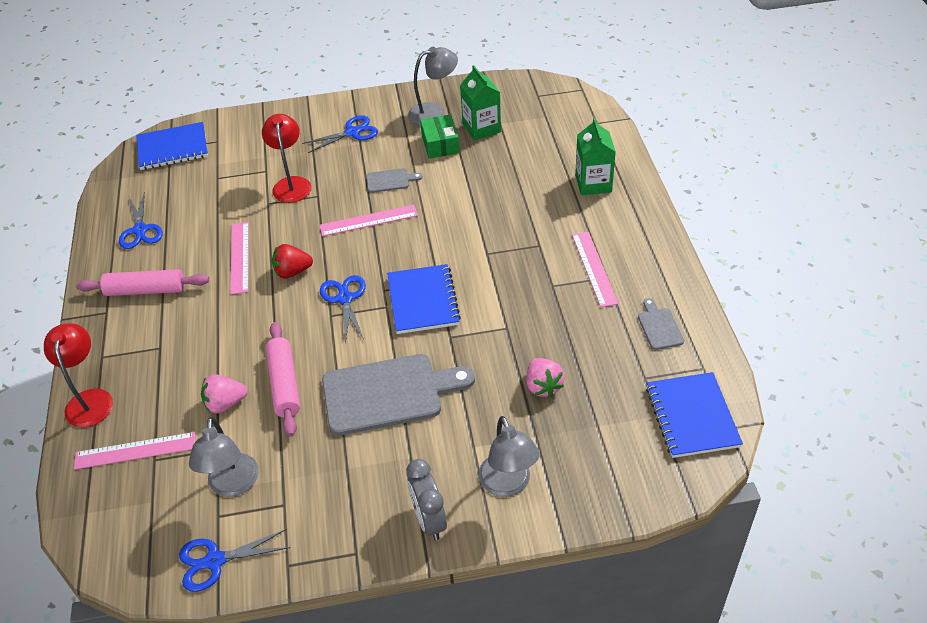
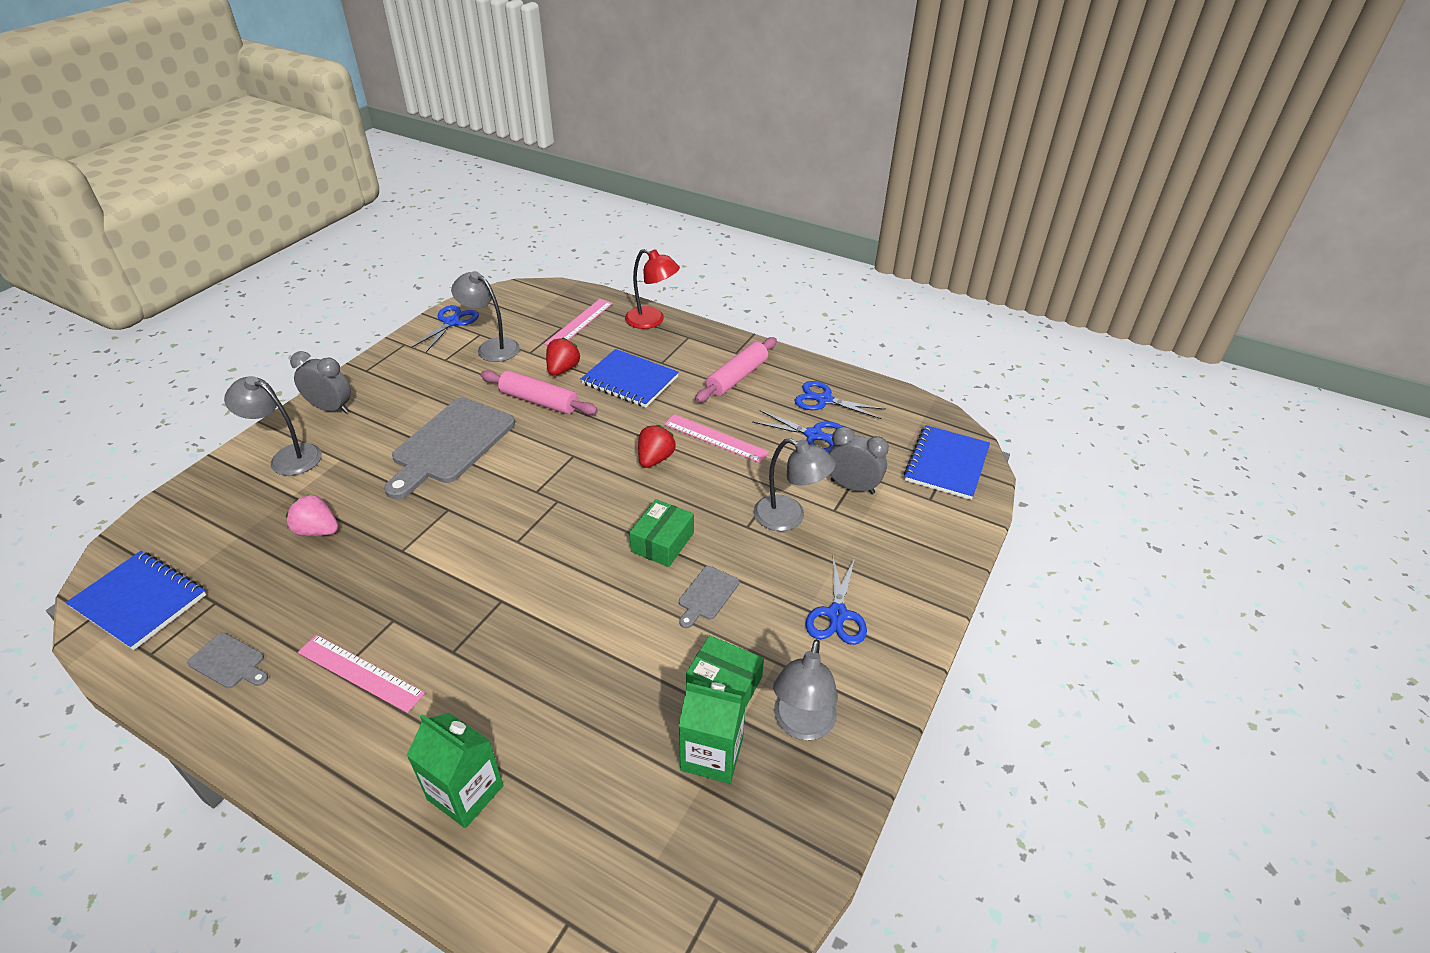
camera: 125 degrees right, 5 degrees down
(225, 403) = (562, 369): pink strawberry -> red strawberry
(235, 174) = (852, 487): none -> grey clock
(291, 184) = (789, 517): red lamp -> grey lamp
(345, 299) = (580, 472): blue scissors -> blue scissors (814, 435)
(368, 220) = (662, 542): pink ruler -> green box
(423, 301) = (509, 517): blue notebook -> blue notebook (630, 380)

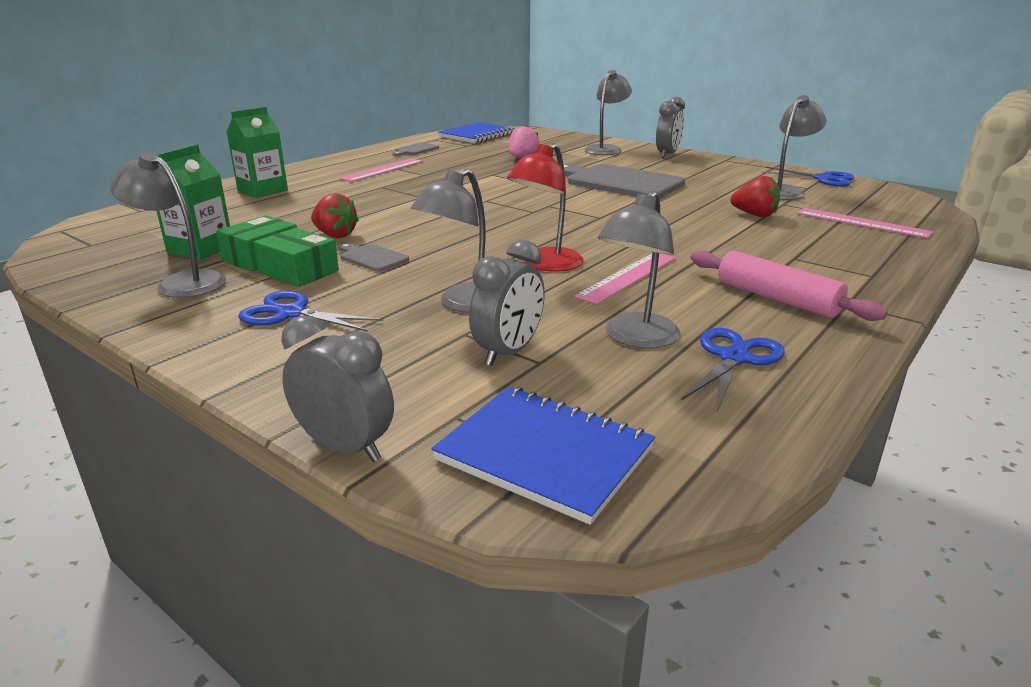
camera: 100 degrees right, 15 degrees down
(539, 401) = (691, 206): pink rolling pin -> none
(630, 380) = (744, 241): blue notebook -> none
(652, 321) = (900, 257): red lamp -> red lamp (546, 265)
(655, 459) = (590, 247): red strawberry -> red strawberry (335, 235)
(662, 542) = (456, 244): green box -> green box (299, 272)
(814, 435) = (636, 338): blue scissors -> grey lamp
(978, 535) = (345, 448): none -> grey clock

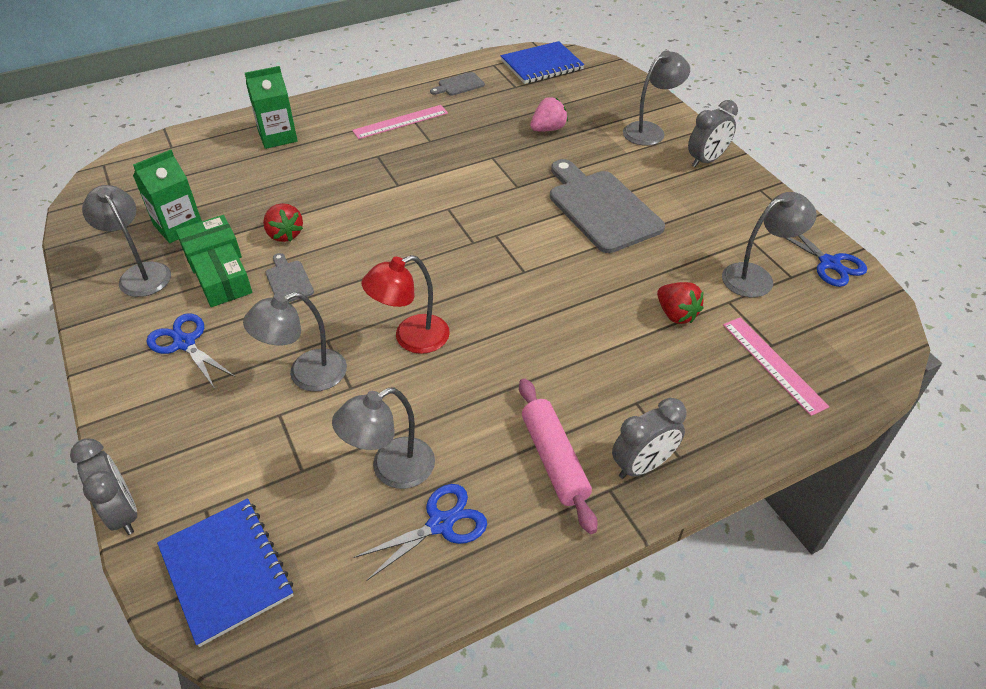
camera: 25 degrees right, 20 degrees up
(508, 352) = (289, 450): grey clock -> grey clock (642, 465)
(628, 277) = (462, 380): pink ruler -> none

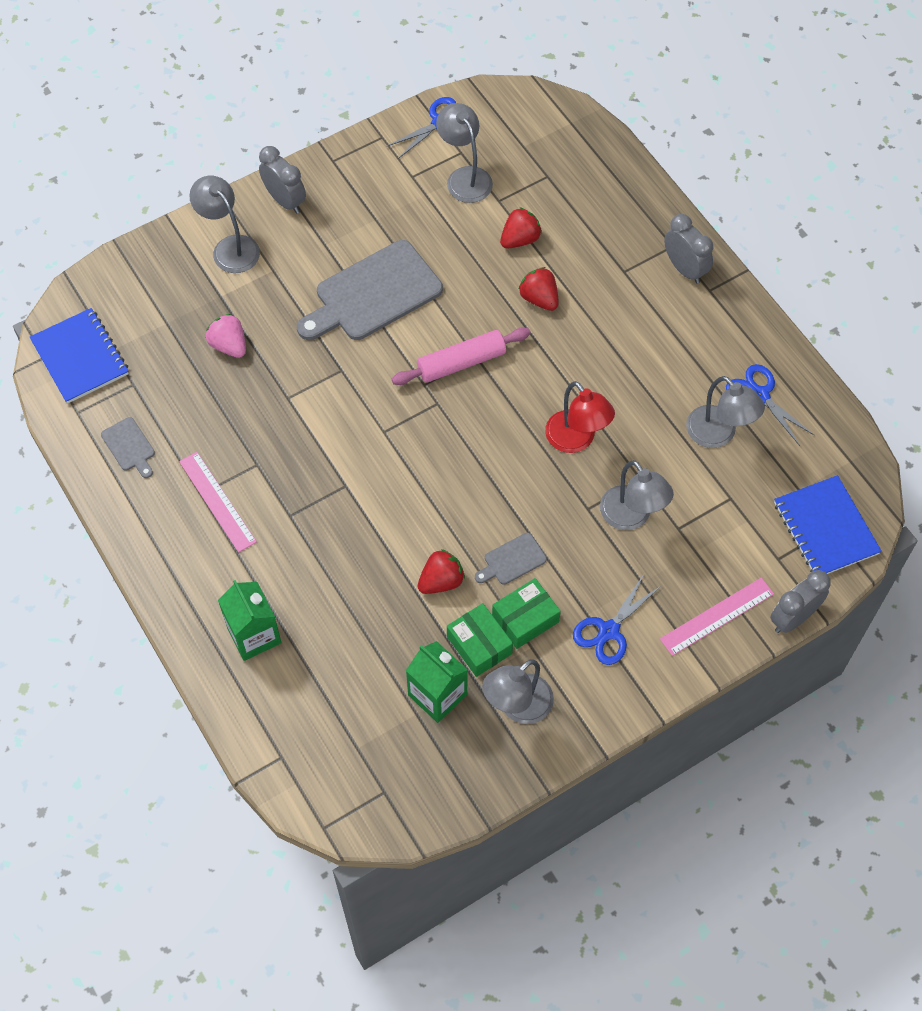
camera: 95 degrees left, 15 degrees up
(226, 571) = (825, 528): blue notebook -> blue notebook turned 75 degrees counterclockwise
(554, 460) = (689, 326): pink rolling pin -> pink rolling pin (461, 363)
(595, 324) = (539, 299): none -> red strawberry
(773, 364) = (569, 177): pink ruler -> pink ruler (717, 616)

